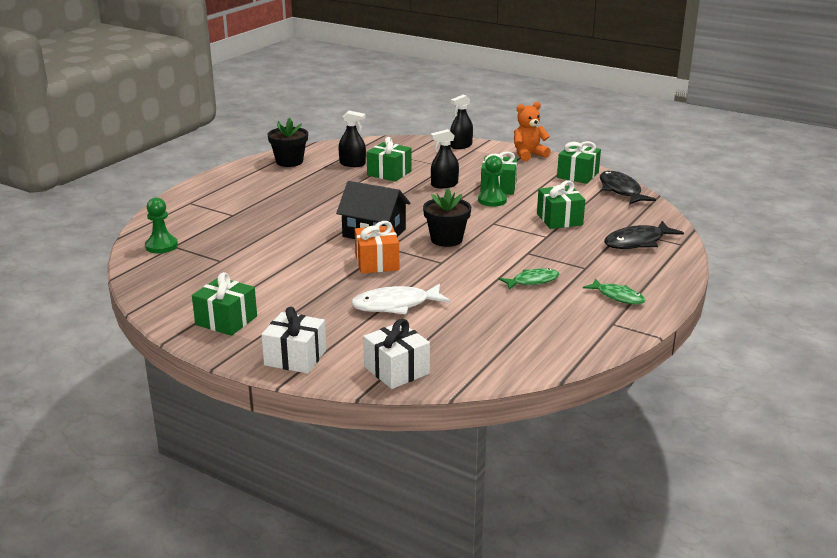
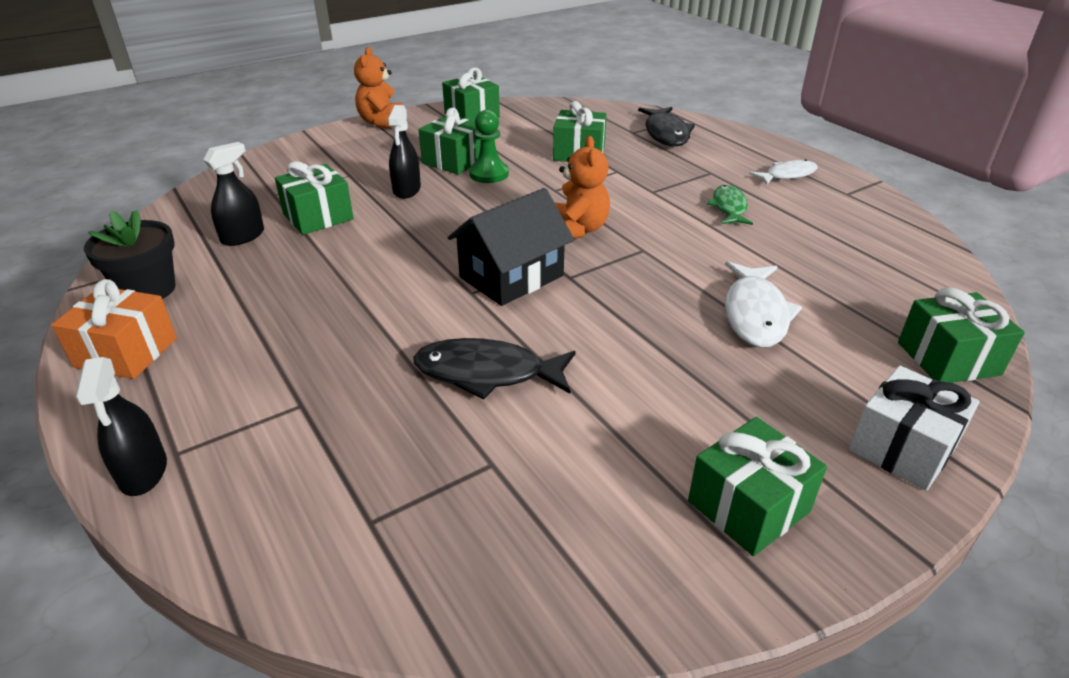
camera: 65 degrees left, 10 degrees up
(161, 246) = (354, 543): green pawn -> none
(377, 263) = (613, 297): orange gift -> orange gift (126, 353)
(396, 370) = (948, 358): white gift -> green gift
(446, 239) = (578, 229): black flower pot -> orange teddy bear
(461, 146) = (297, 150): black spray bottle -> black spray bottle (143, 472)
(618, 297) = (787, 175): green fish -> white fish
(621, 190) = (534, 108): black fish -> black fish (487, 373)

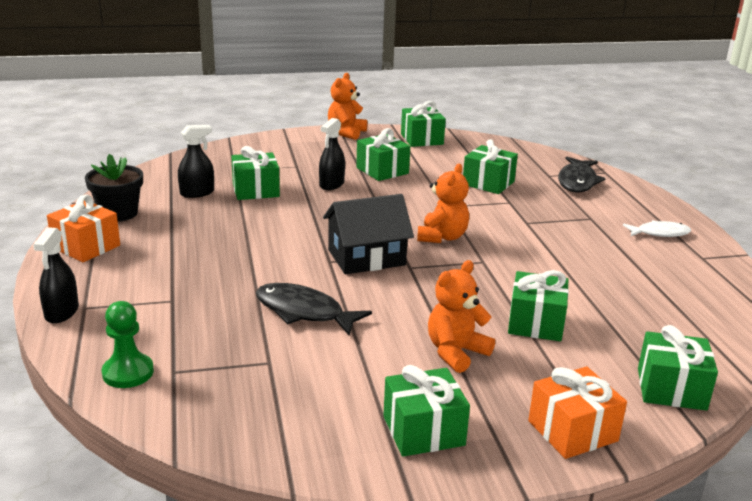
camera: 20 degrees right, 10 degrees down
(489, 174) = (402, 185): green pawn -> green pawn (128, 373)
(702, 379) = (456, 352): none -> orange teddy bear
(729, 207) = (583, 247): green fish -> none
(755, 314) = (536, 323): white fish -> green gift
(902, 448) = (572, 431): white gift -> orange gift

